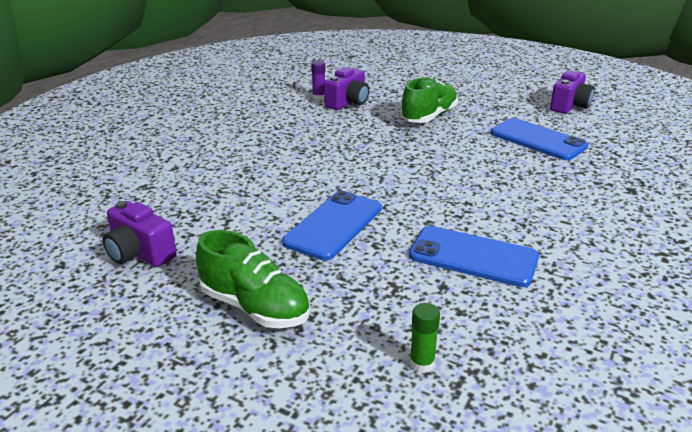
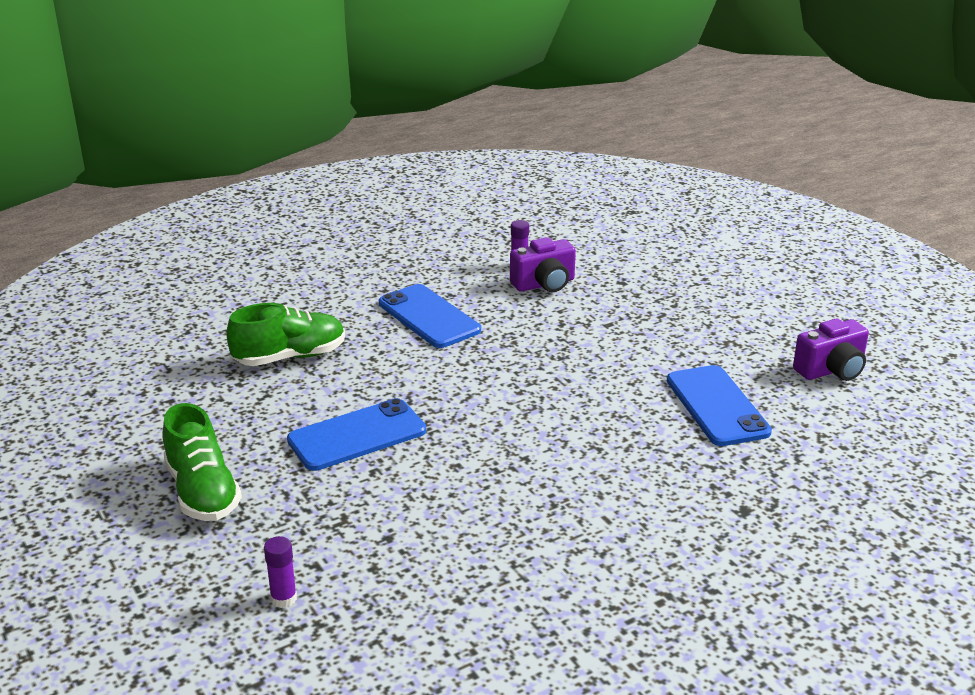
camera: 30 degrees right, 0 degrees up
(139, 253) = (160, 404): purple camera -> none
(422, 363) = (283, 598): green glue stick -> purple glue stick
(429, 117) = (619, 332): green shoe -> green shoe (290, 357)
(473, 257) = (453, 519): blue phone -> blue phone (428, 317)

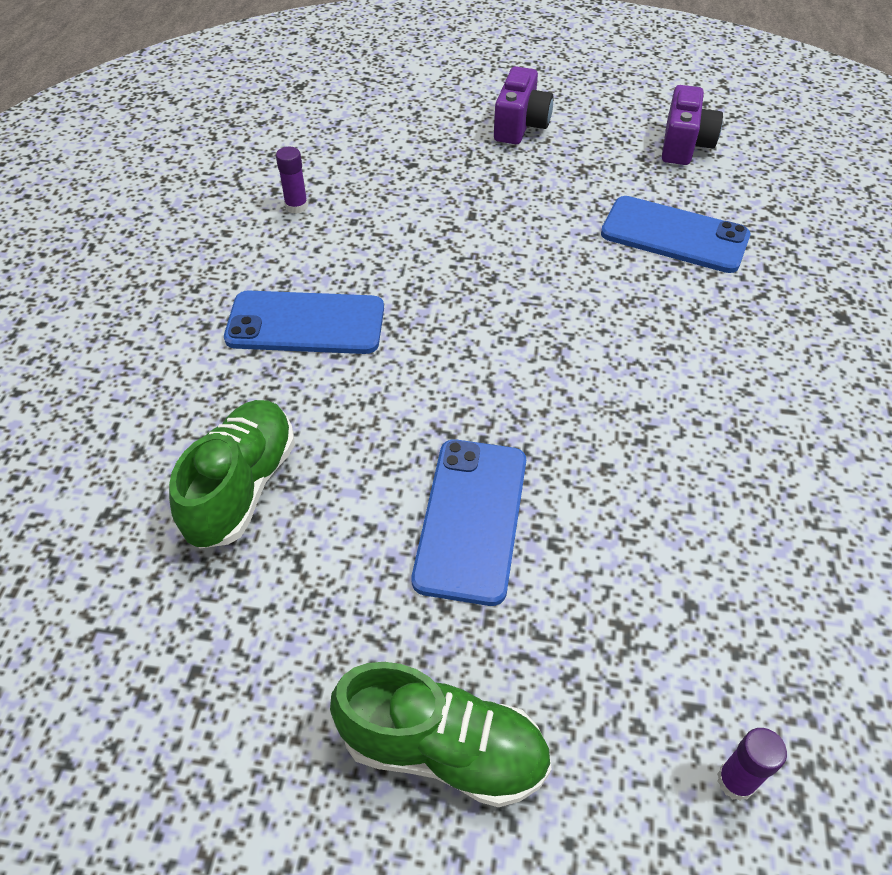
camera: 50 degrees left, 20 degrees up
(544, 284) = (351, 210): purple camera -> purple camera (520, 126)

